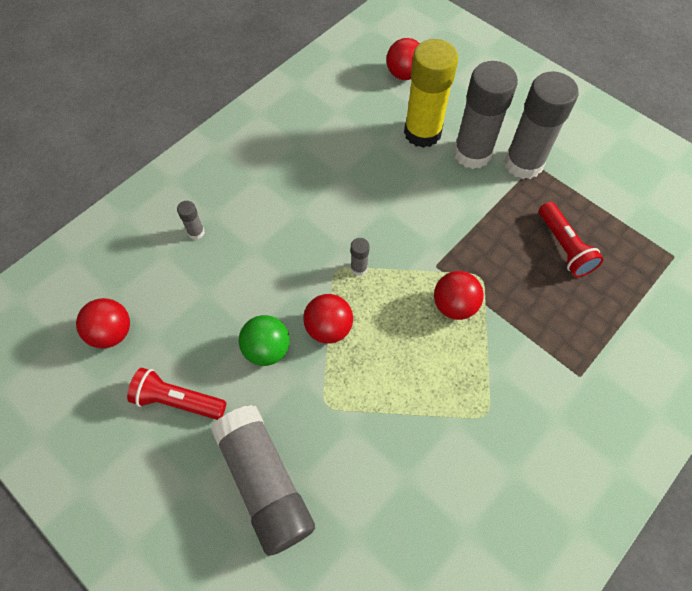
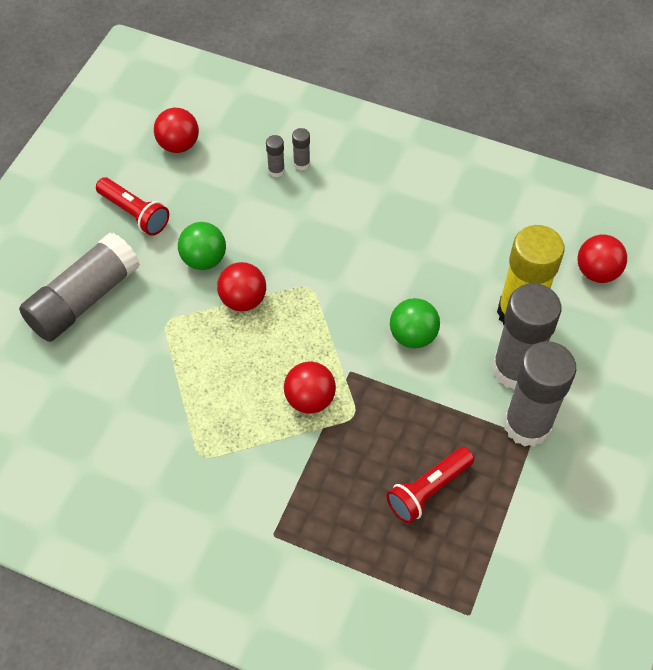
camera: 70 degrees right, 5 degrees down
(178, 400) = (134, 213): red flashlight -> red flashlight turned 135 degrees clockwise
(359, 268) = (318, 305): grey glue stick -> grey glue stick (276, 170)
(417, 209) = (413, 336): none -> green ball

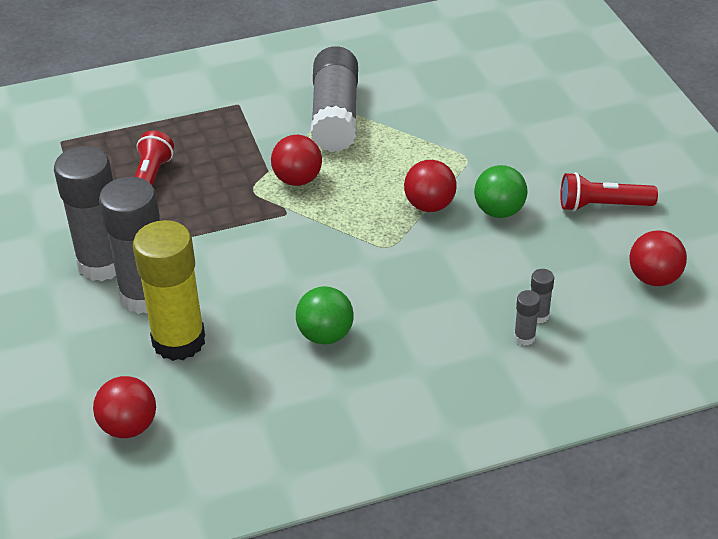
camera: 140 degrees right, 15 degrees down
(83, 299) = (547, 134): grey glue stick -> grey glue stick (335, 115)
(413, 336) = (259, 266): green ball -> green ball (325, 335)

